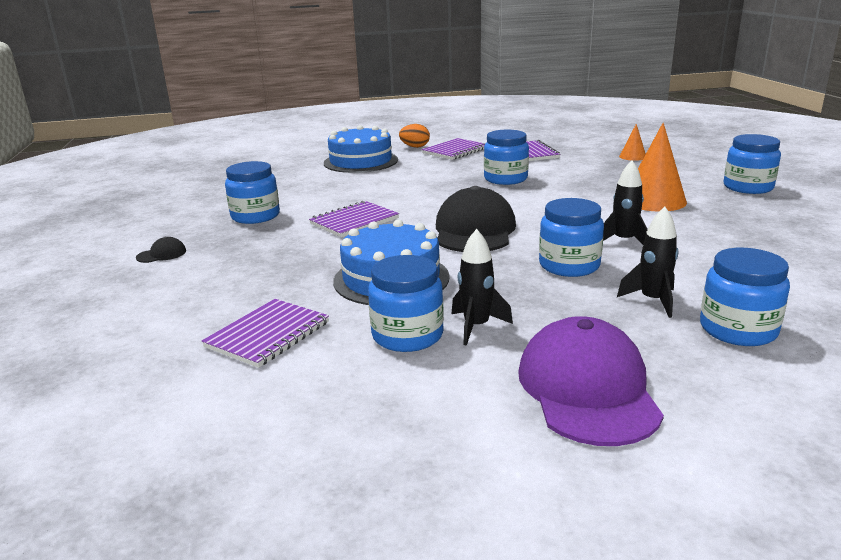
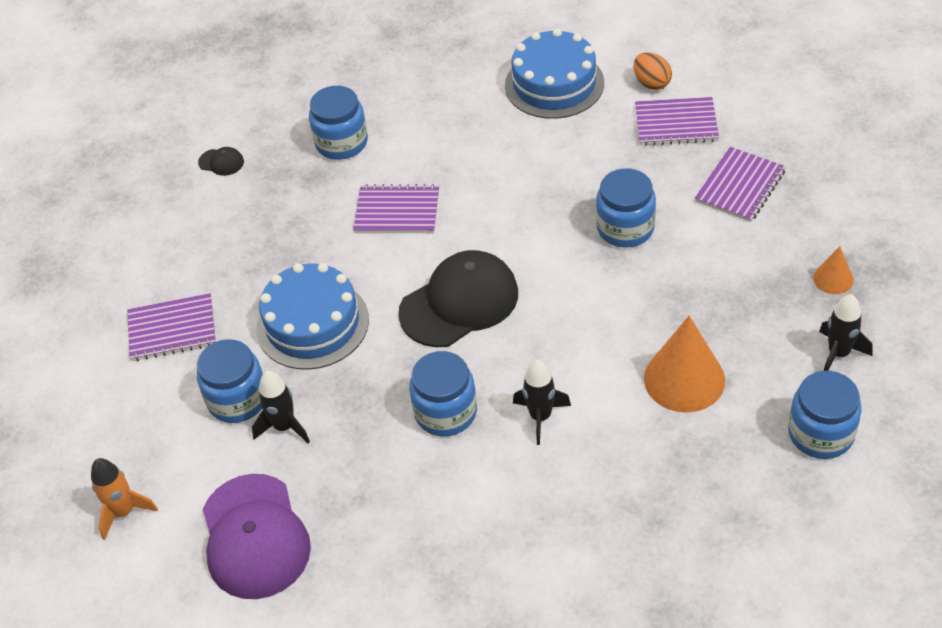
camera: 50 degrees right, 25 degrees up
(438, 455) = (124, 512): none -> orange rocket
(587, 389) = (255, 537): purple cap -> purple cap turned 120 degrees clockwise
(652, 301) = (426, 502): black rocket -> black rocket (838, 353)
(738, 330) = (422, 577): blue jar -> none

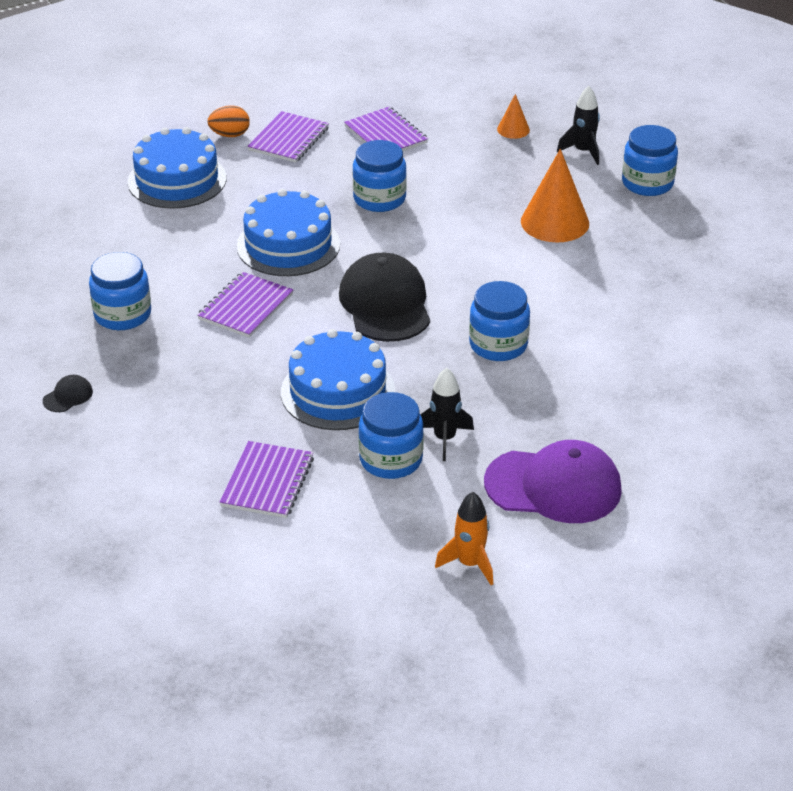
camera: 70 degrees left, 10 degrees down
(506, 198) = (288, 245): none -> blue cake
(540, 417) = (539, 299): black rocket -> none

